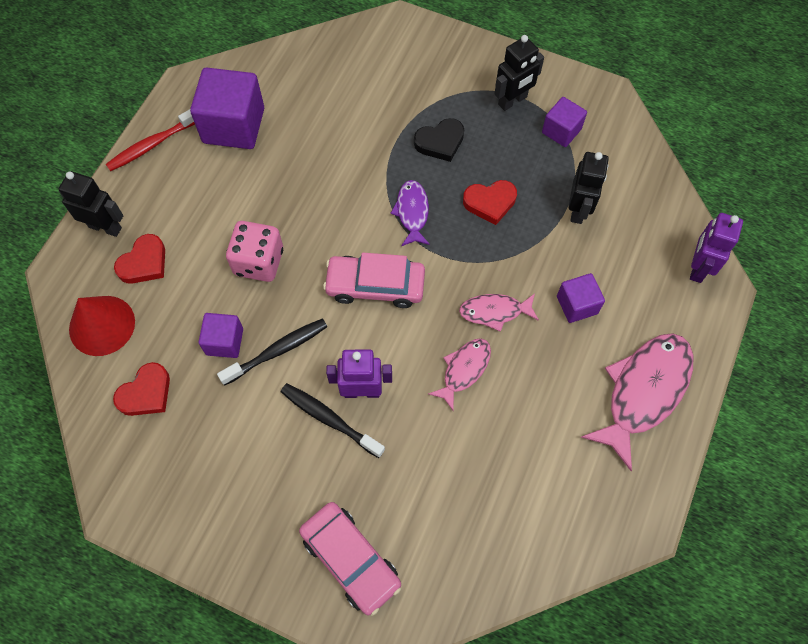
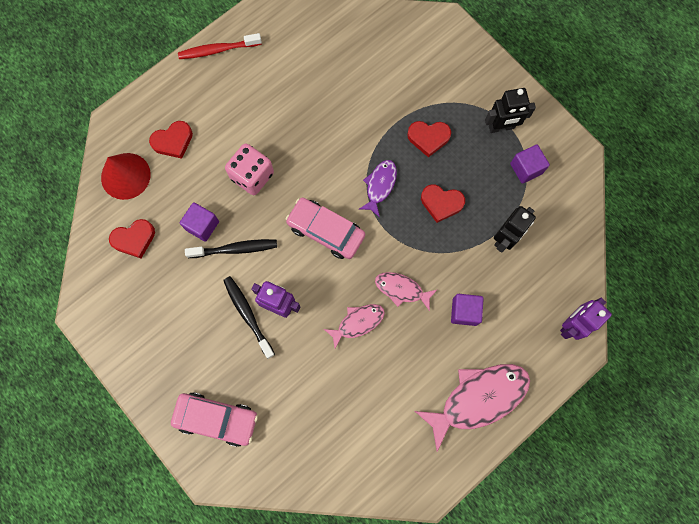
camera: 25 degrees right, 10 degrees up
(105, 227) = (158, 102): black robot -> none
(233, 125) = (282, 59): purple cube -> none
(350, 559) = (216, 419): pink car -> pink car turned 60 degrees counterclockwise
(440, 142) = (428, 138): black heart -> red heart

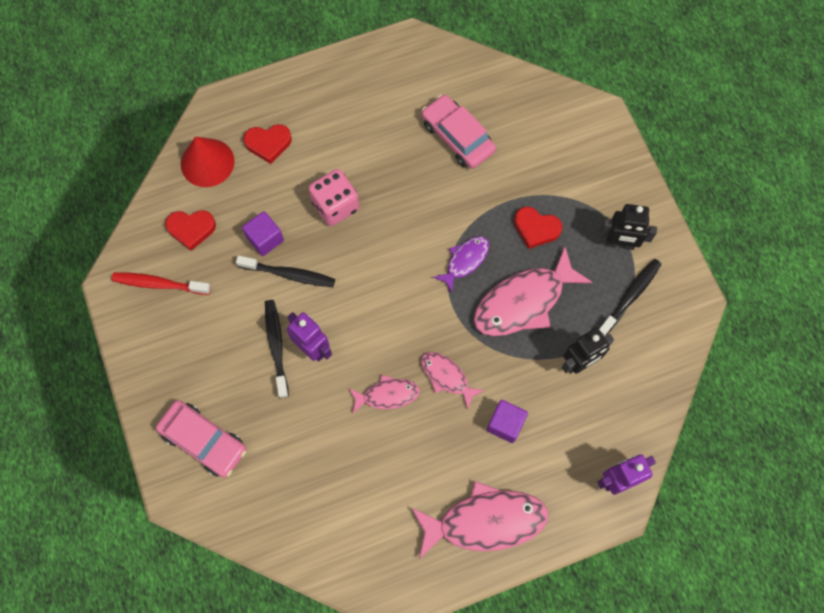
camera: 20 degrees right, 5 degrees down
(218, 50) = (349, 66): red toothbrush -> red toothbrush (159, 284)
(326, 231) = (390, 288): pink car -> pink car (457, 137)
(441, 203) = (524, 301): red heart -> pink fish
(526, 168) = (630, 296): purple cube -> black toothbrush

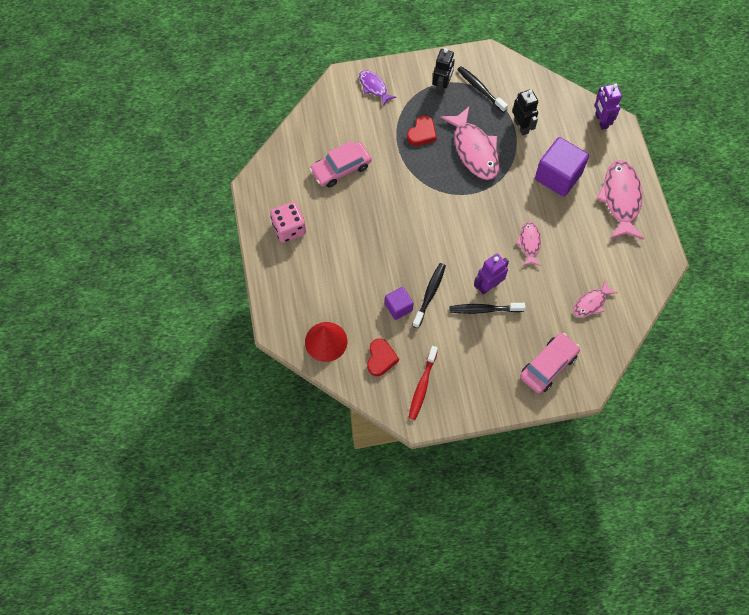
camera: 80 degrees left, 5 degrees down
(268, 144) = (319, 296): red heart -> none
(335, 206) = (380, 256): pink dice -> pink dice (289, 229)
(447, 377) = (521, 205): pink fish -> pink fish (591, 303)
(465, 261) = (438, 180): purple fish -> purple fish (374, 87)
(505, 424) = (558, 176): purple cube -> purple cube, size x1.80

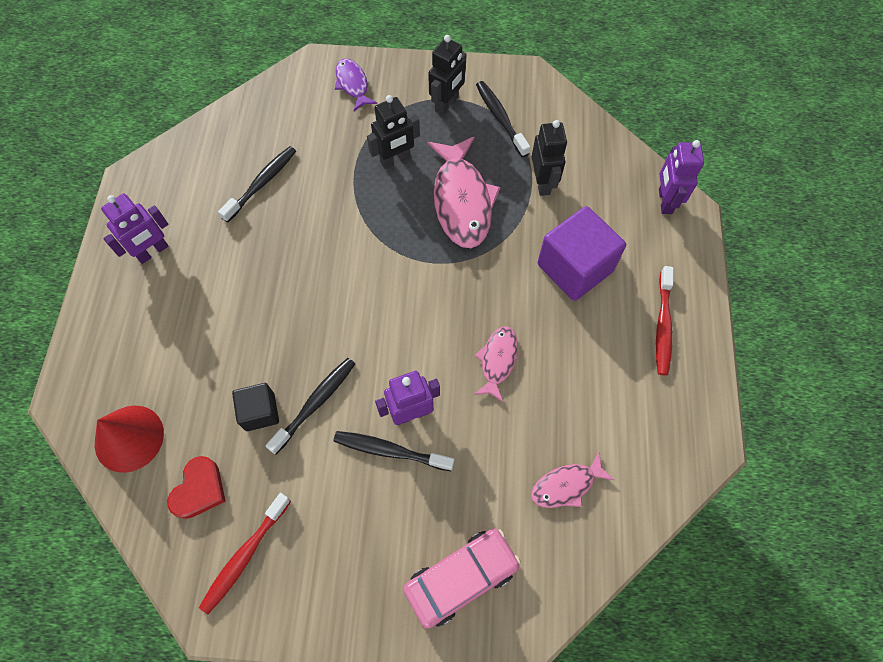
camera: 15 degrees right, 0 degrees up
(289, 229) = (153, 252): pink dice -> purple robot
(341, 168) = (262, 183): pink car -> black toothbrush
(398, 307) = (260, 412): purple cube -> black cube
(422, 133) = (395, 160): red heart -> black robot
(621, 199) = (663, 326): pink fish -> red toothbrush

